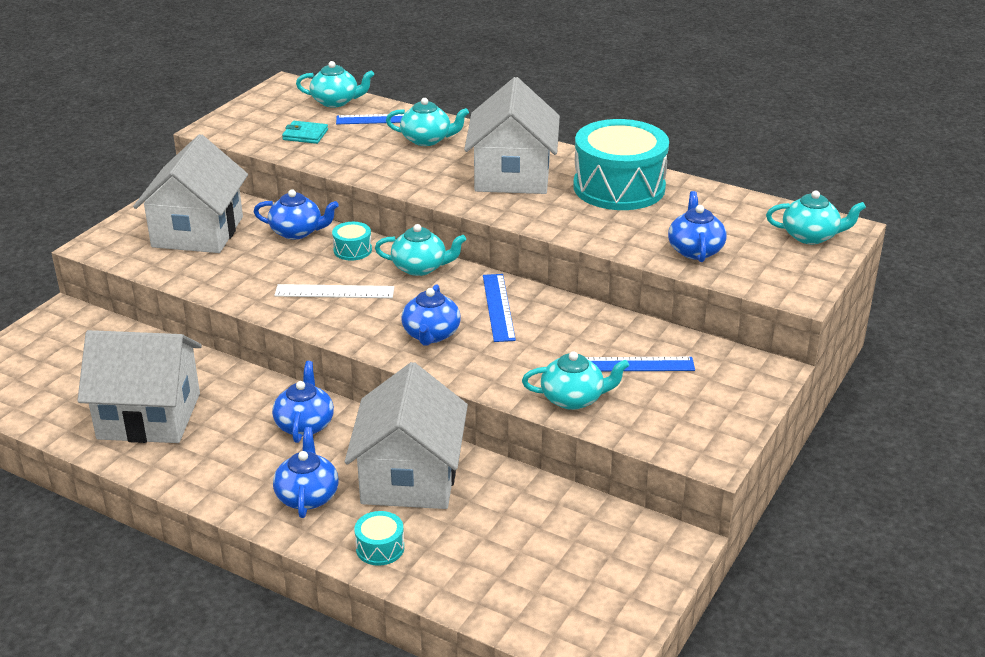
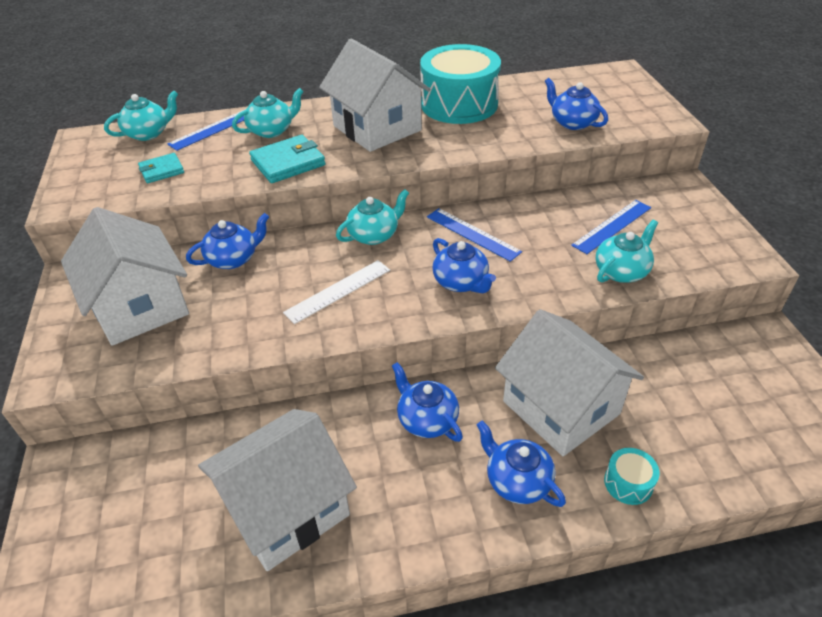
camera: 40 degrees left, 10 degrees up
(352, 250) = (302, 249): turquoise drum -> none
(400, 170) = (288, 163): none -> turquoise wallet
(811, 236) = (614, 83): turquoise teapot -> none

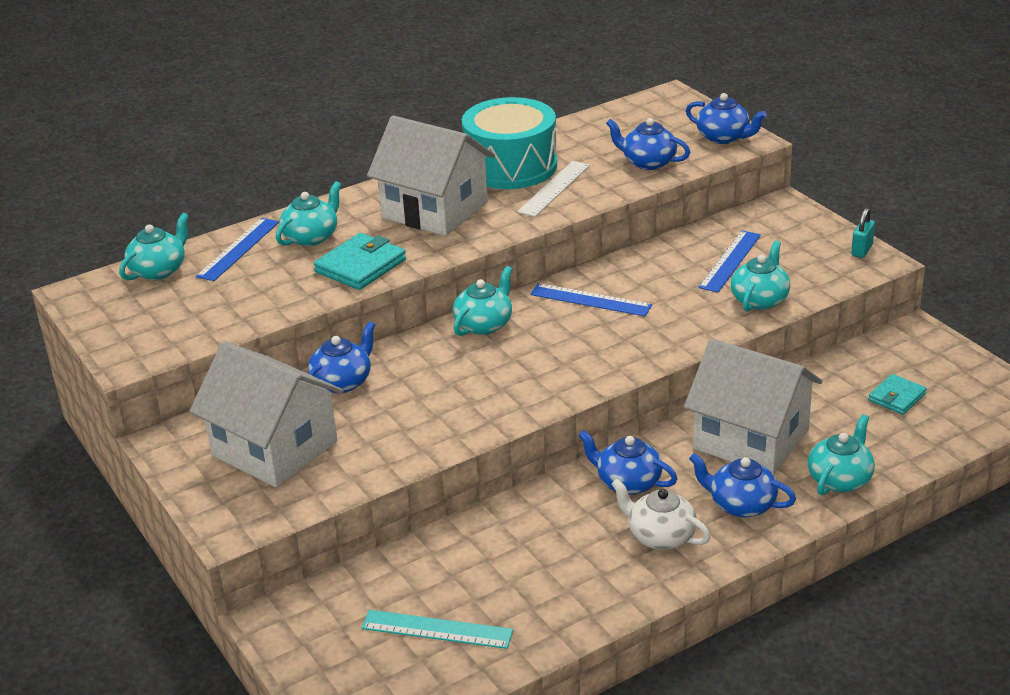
camera: 20 degrees left, 10 degrees down
(162, 170) = (216, 305): turquoise wallet -> turquoise wallet (897, 397)
(173, 529) = (437, 629): none -> turquoise ruler
(286, 508) = (537, 584): white house -> none
(338, 291) = (483, 383): white ruler -> white ruler (554, 188)
(424, 492) = (660, 536): none -> white teapot
(461, 282) = (606, 346): blue teapot -> blue teapot (724, 137)
(628, 483) = (840, 479): turquoise drum -> turquoise teapot
(740, 244) = (861, 250): none -> turquoise padlock

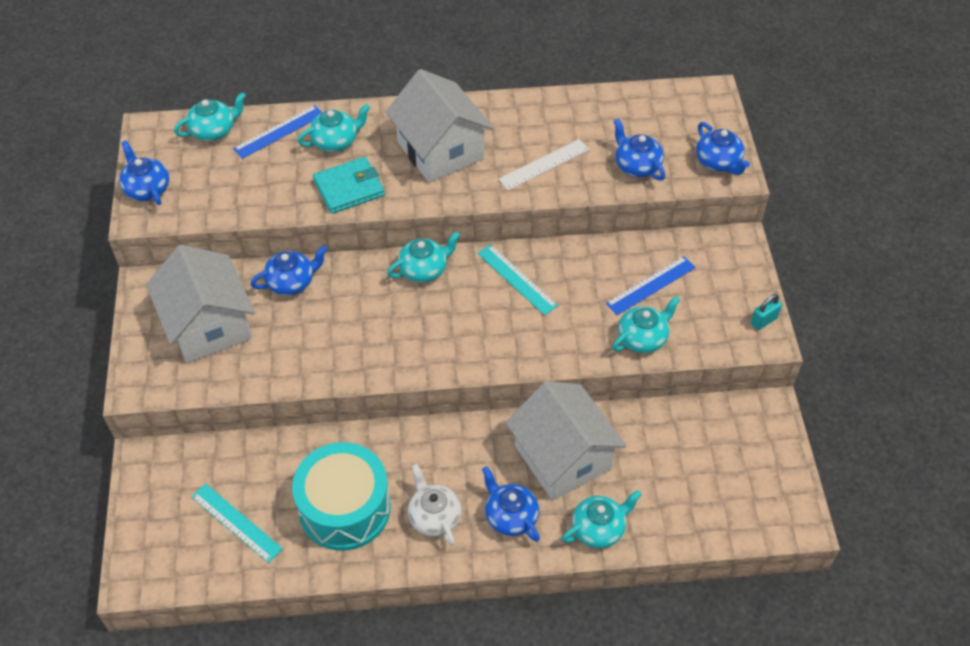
camera: 25 degrees right, 20 degrees up
(511, 166) = (529, 125): turquoise drum -> turquoise drum (344, 508)
(590, 300) = (517, 279): blue ruler -> turquoise ruler
(627, 482) = (447, 455): blue teapot -> blue teapot (147, 189)
(897, 397) = (702, 469): turquoise wallet -> none

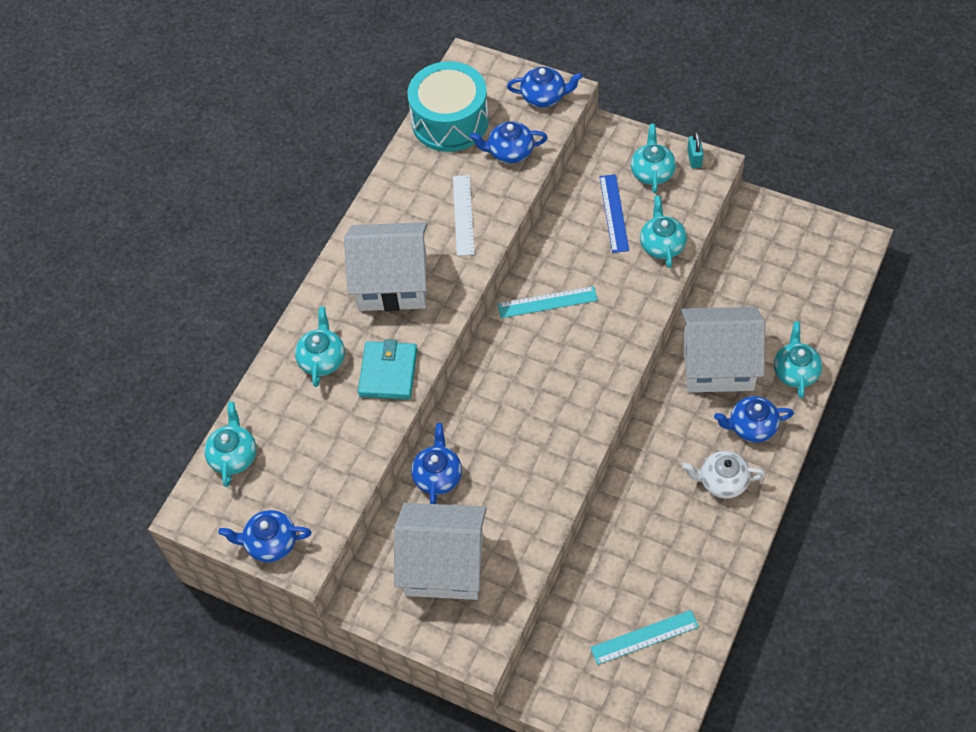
camera: 55 degrees left, 5 degrees up
(279, 131) = (276, 400): blue ruler -> none
(344, 508) = (677, 545): turquoise drum -> turquoise drum (450, 121)
(424, 269) = (492, 365): turquoise teapot -> turquoise teapot (652, 172)

